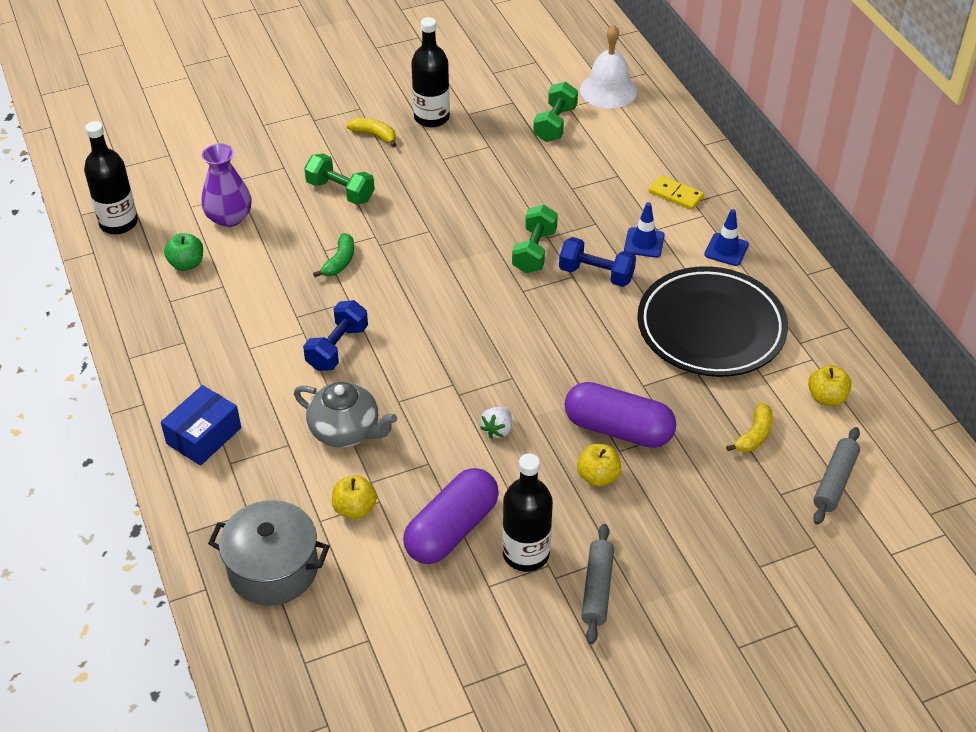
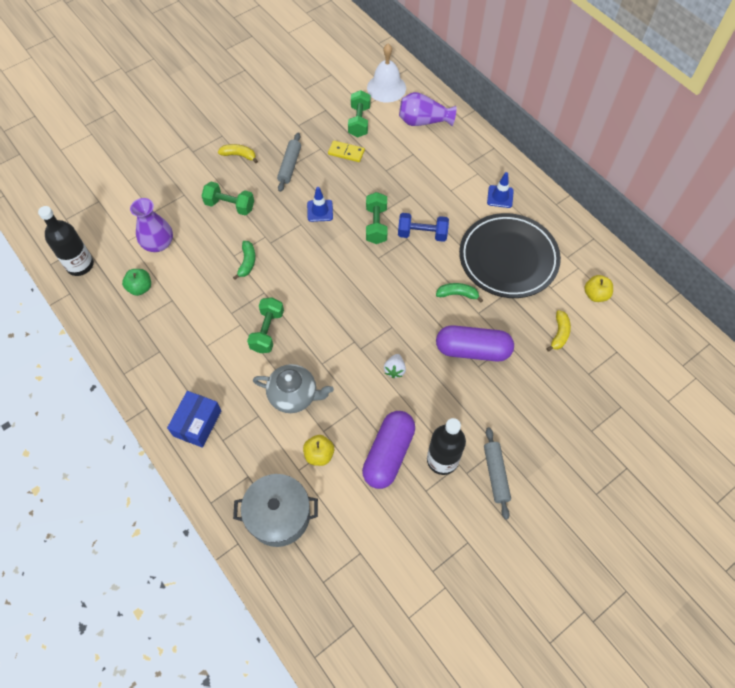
camera: 15 degrees left, 15 degrees up
(337, 348) = (267, 331): blue dumbbell -> green dumbbell
(431, 117) = (274, 133): black bottle -> none
(598, 476) = (470, 389): yellow apple -> none
(621, 357) = (457, 294): none -> green banana
(644, 243) = (446, 203): blue traffic cone -> blue traffic cone (320, 211)
(647, 139) = (423, 121): none -> purple vase
(675, 195) = (455, 161): yellow domino -> yellow domino (346, 152)
(834, 481) = (618, 356): grey rolling pin -> grey rolling pin (289, 166)

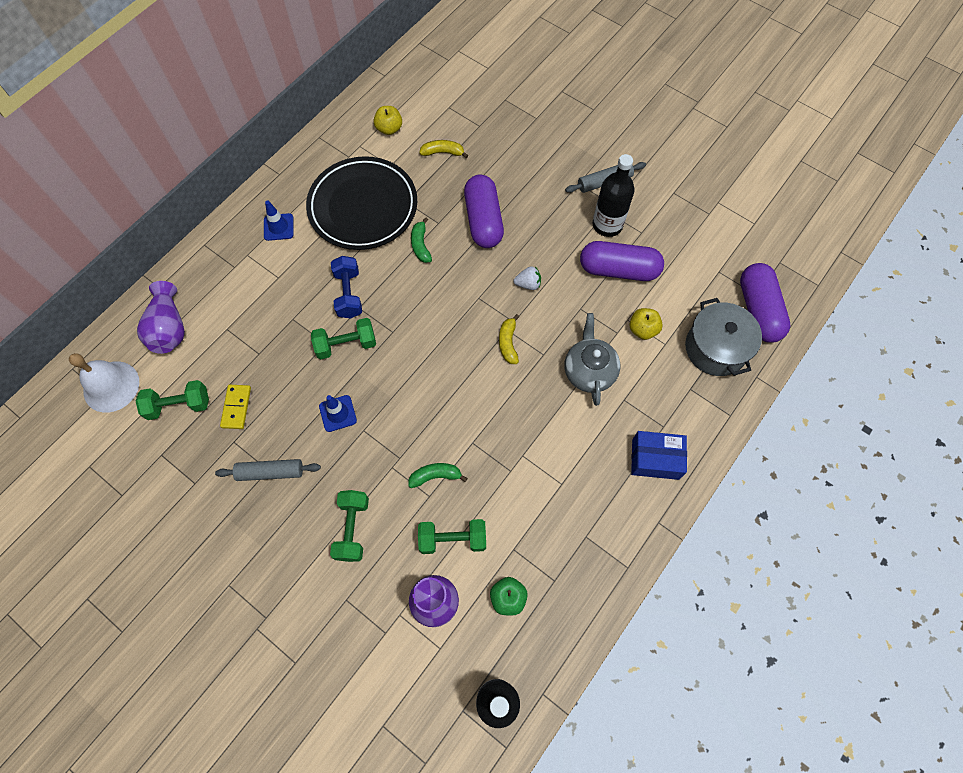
camera: 105 degrees left, 5 degrees up
(239, 155) = (263, 546): yellow banana -> yellow banana (508, 343)
(267, 331) = (522, 422): green dumbbell -> green dumbbell (452, 539)
(305, 576) = (758, 310): none -> purple capsule

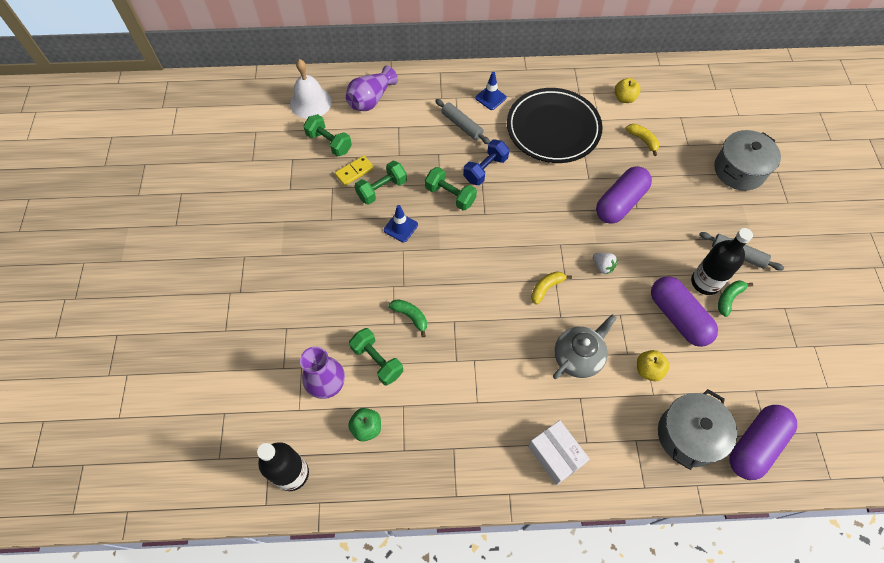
camera: 50 degrees right, 5 degrees down
(270, 472) = (330, 222): grey rolling pin -> grey rolling pin (462, 125)
(352, 528) = (334, 295): green dumbbell -> green dumbbell (382, 189)
(421, 245) = (562, 181): green banana -> green banana (729, 298)
(536, 114) = (739, 170): none -> grey pot
(655, 459) = (555, 455): blue box -> white box

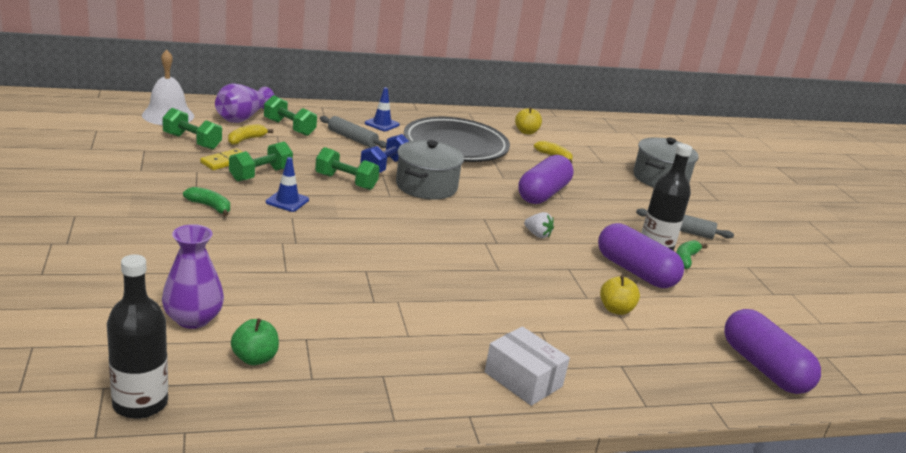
camera: 15 degrees left, 35 degrees down
(377, 361) = (266, 301): green dumbbell -> green dumbbell (289, 127)
(410, 317) = (308, 266): green banana -> green banana (210, 207)
(546, 288) = (476, 248): yellow banana -> yellow banana (246, 139)
(578, 357) = (528, 299): grey teapot -> none
(688, 435) = (683, 360): grey pot -> grey pot (426, 186)
(755, 445) = (764, 368): purple capsule -> purple capsule turned 60 degrees counterclockwise

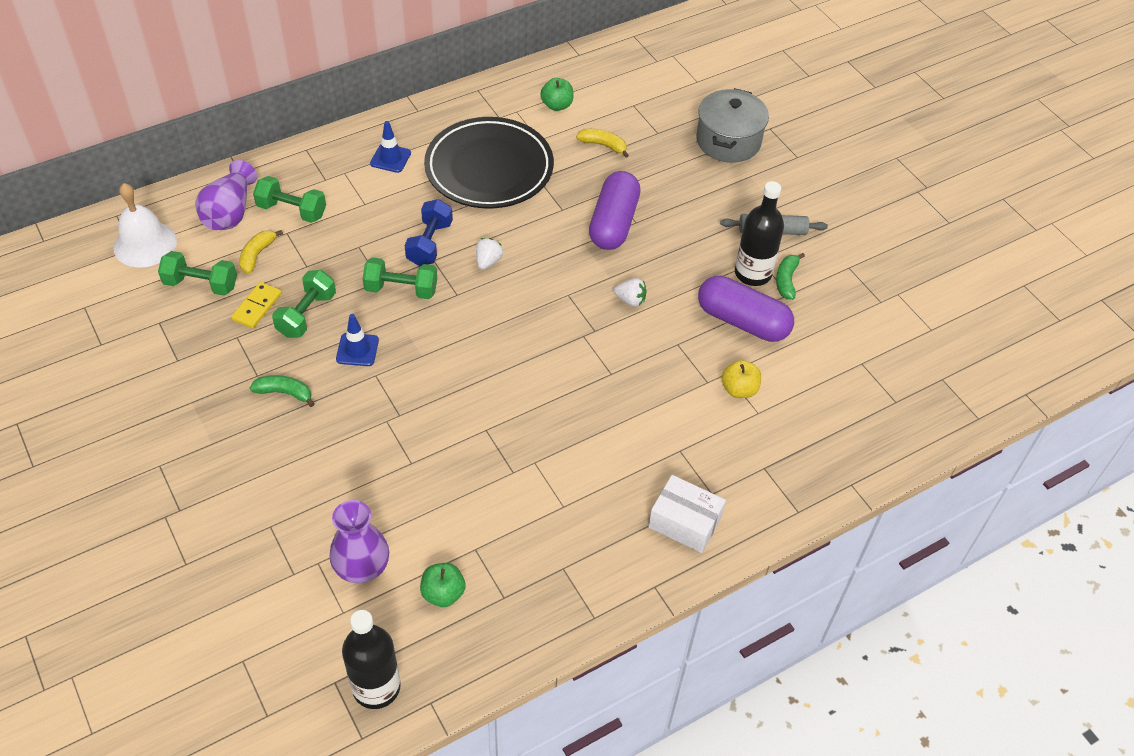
camera: 15 degrees left, 25 degrees up
(352, 138) = (371, 203): grey rolling pin -> none
(426, 186) = (488, 261): grey pot -> white strawberry
(526, 132) = (557, 105): yellow apple -> green apple
(764, 368) = (889, 418): purple capsule -> none

